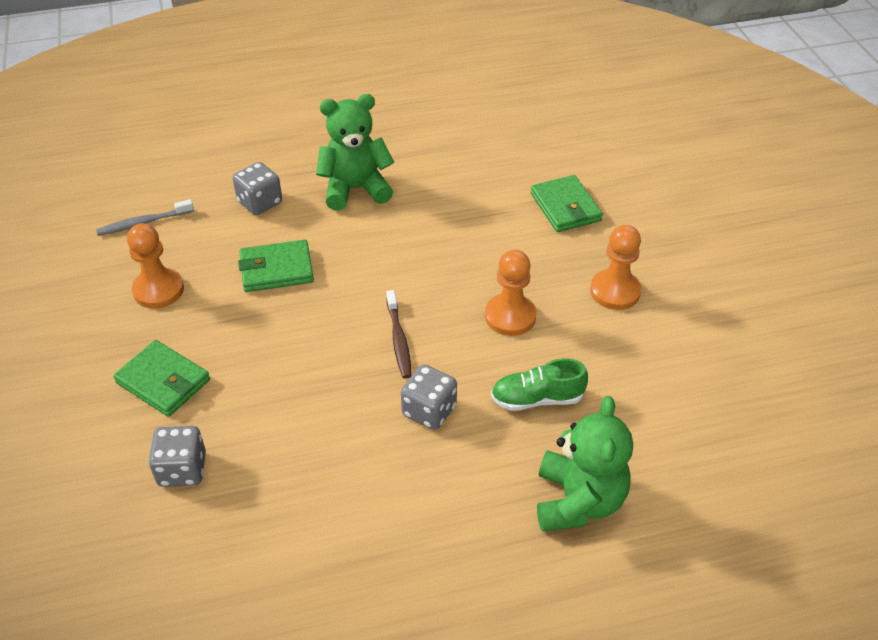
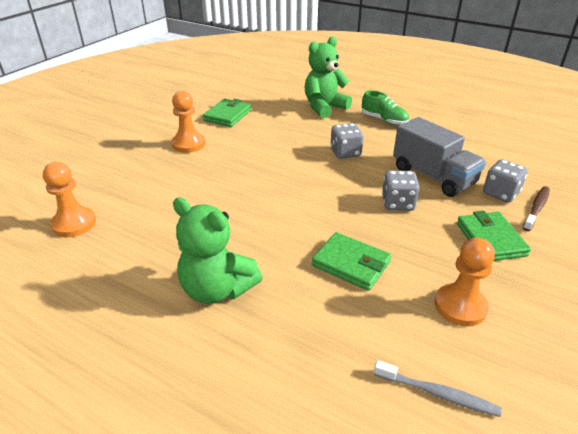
camera: 135 degrees left, 10 degrees down
(260, 202) = (305, 334): grey dice -> grey dice (398, 203)
(284, 444) = (433, 176): none -> grey truck
(399, 340) = (322, 183): brown toothbrush -> brown toothbrush (536, 208)
(510, 316) = (252, 162): orange pawn -> orange pawn (74, 224)
(537, 399) = (292, 133): green shoe -> green shoe (384, 120)
(565, 207) = (127, 188): green wallet -> green wallet (227, 115)

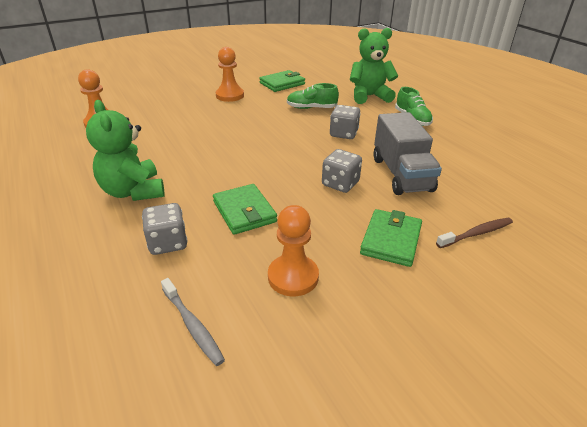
camera: 30 degrees right, 0 degrees up
(287, 134) = (311, 108): none -> green shoe
(500, 193) = (453, 209): grey dice -> grey dice (168, 243)

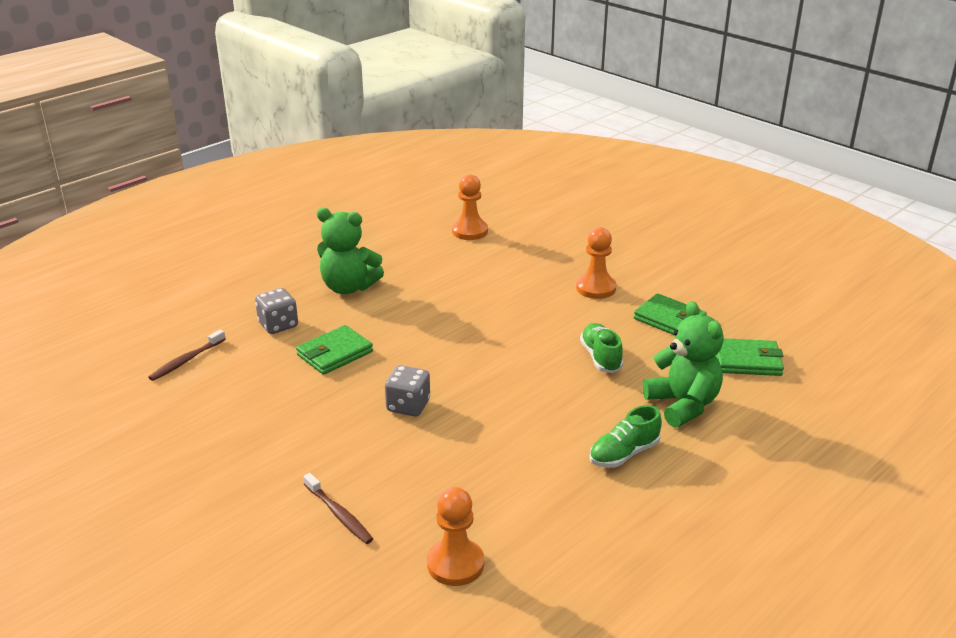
camera: 75 degrees right, 5 degrees down
(133, 191) = (348, 287): green teddy bear -> green teddy bear turned 120 degrees counterclockwise
(192, 325) = (186, 360): grey toothbrush -> brown toothbrush
(293, 277) = (246, 397): orange pawn -> orange pawn (455, 564)
(343, 134) = (536, 394): grey dice -> none
(391, 240) = (311, 451): green wallet -> green wallet (747, 361)
(401, 174) = (449, 451): grey truck -> none

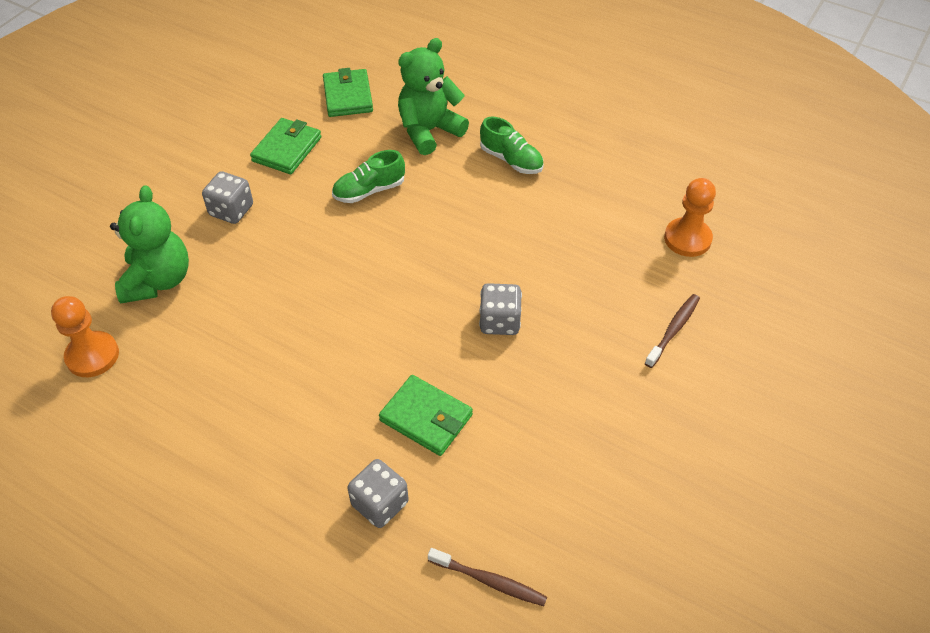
camera: 105 degrees left, 20 degrees up
(348, 287) = (268, 453): green teddy bear -> green teddy bear (158, 280)
(596, 288) = (231, 210): orange pawn -> grey dice

